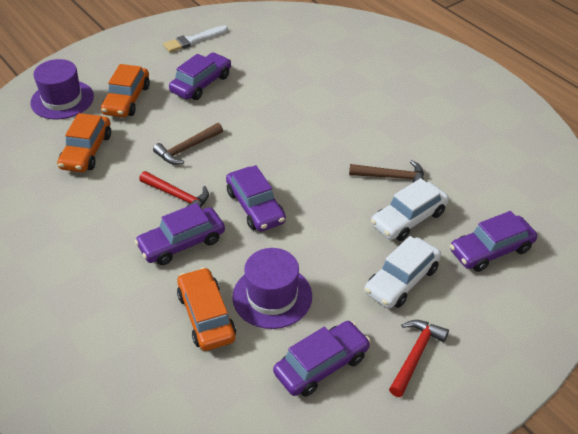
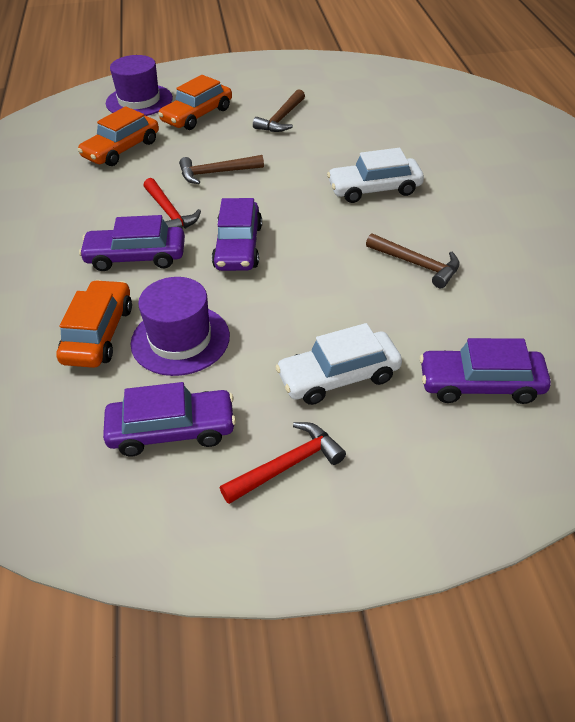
camera: 30 degrees right, 0 degrees up
(193, 40) = (307, 79): white brush -> none
(201, 84) = (281, 119): purple car -> brown hammer
(408, 218) = (401, 314): white car -> white car (374, 189)

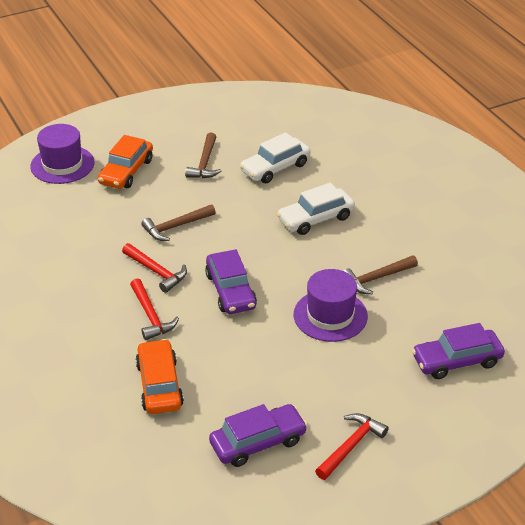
camera: 20 degrees left, 5 degrees down
(121, 149) = (76, 218): orange car -> none
(136, 257) = (151, 316): purple car -> red hammer
(180, 340) = (226, 375): purple hat -> purple hat (330, 315)
(339, 377) = (357, 377): white car -> white car (275, 168)
(417, 264) = (376, 278): brown hammer -> brown hammer turned 135 degrees clockwise

